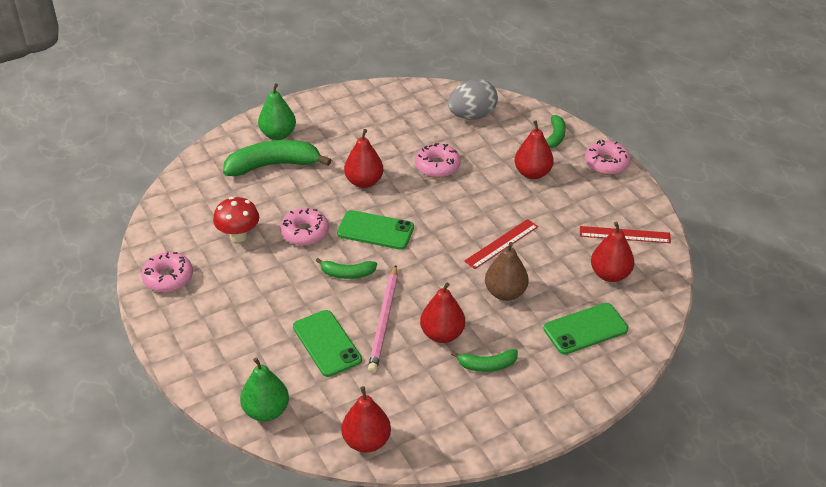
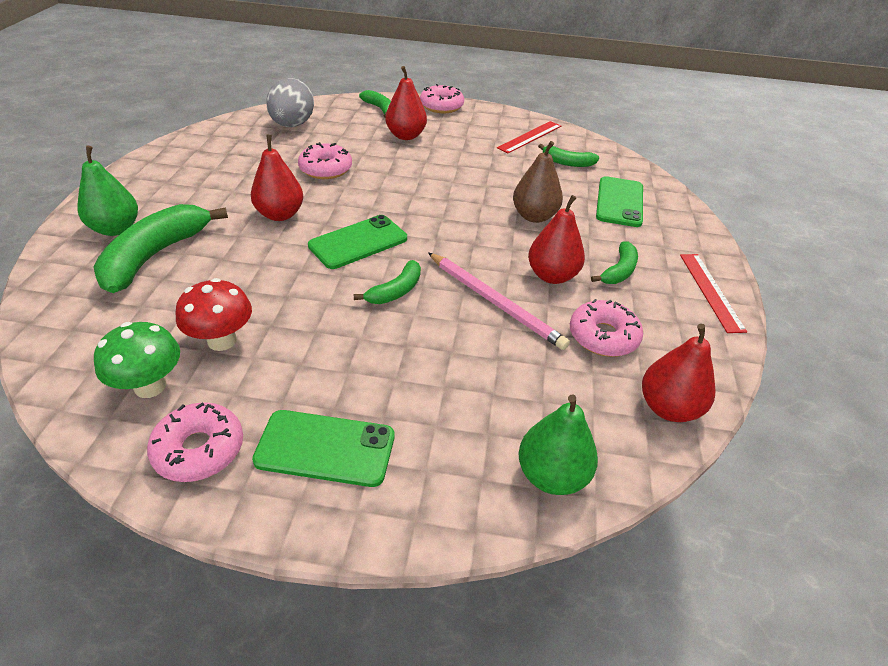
camera: 55 degrees left, 0 degrees up
(187, 235) = (150, 386): none -> green mushroom
(304, 232) = (293, 288): pink donut -> pink donut (603, 336)
(327, 343) = (485, 360): green phone -> green phone (325, 448)
(501, 244) = (470, 188): red ruler -> red ruler (711, 291)
(610, 274) = (567, 163): red pear -> green banana

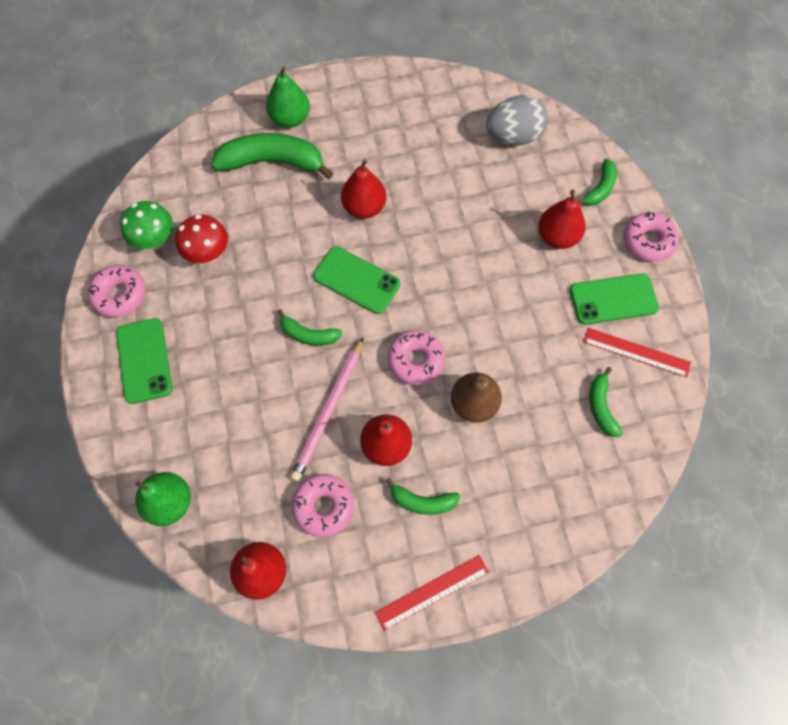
camera: 70 degrees right, 25 degrees up
(326, 169) = (452, 203): pink donut -> pink donut (416, 360)
(619, 202) = (548, 478): green phone -> green phone (613, 299)

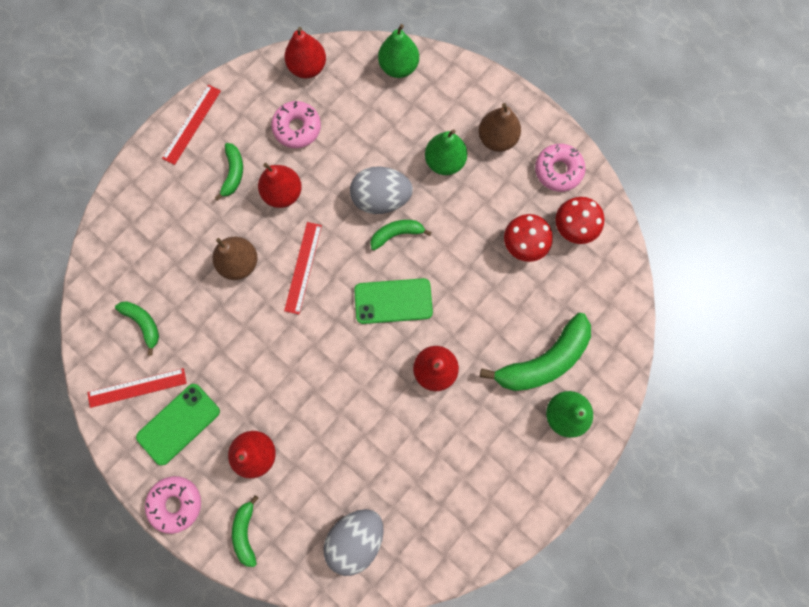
camera: 145 degrees right, 10 degrees up
(144, 360) = (497, 138): green phone -> brown pear
(155, 240) = (573, 228): green mushroom -> red mushroom
(210, 371) = (444, 161): none -> green pear
(297, 376) = (381, 198): none -> grey egg
(328, 411) = (340, 190): pink pencil -> none
(416, 360) = (303, 267): pink donut -> red ruler
(422, 501) = (233, 173): green banana -> green banana turned 120 degrees clockwise

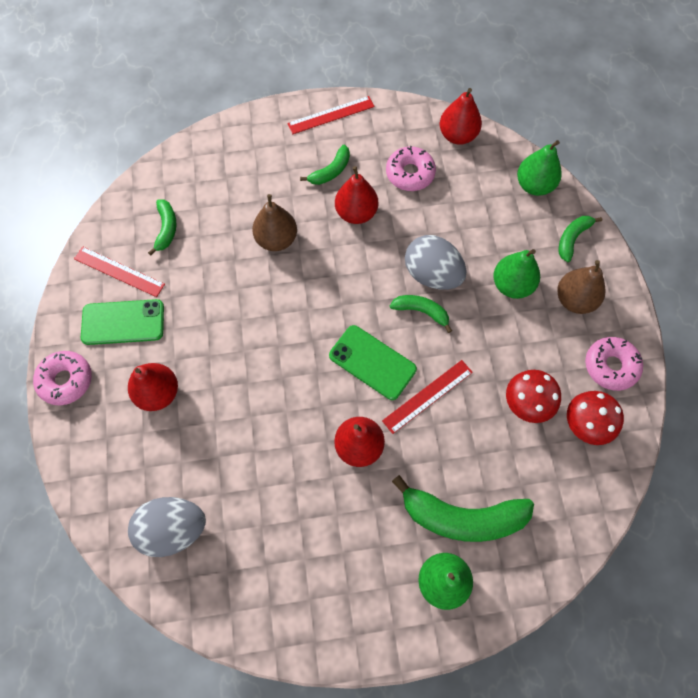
camera: 40 degrees right, 10 degrees down
(246, 532) = (94, 448): green banana -> green banana (572, 239)
(303, 267) = (322, 280): red ruler -> red ruler (428, 396)

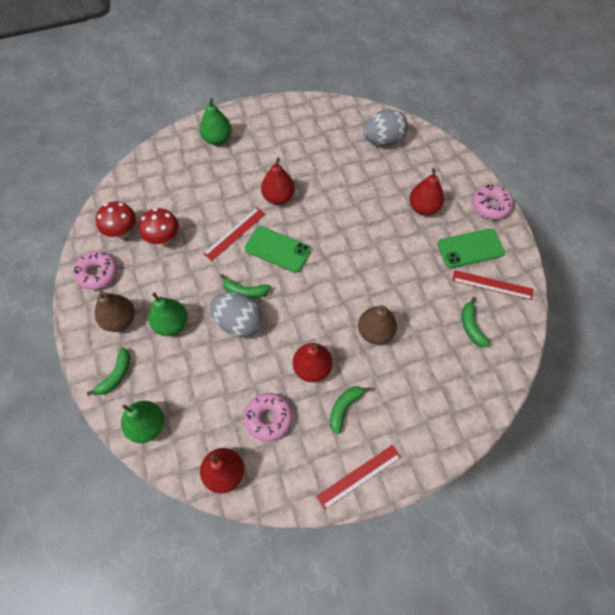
camera: 170 degrees right, 5 degrees down
(462, 517) = (207, 170): green banana -> none

